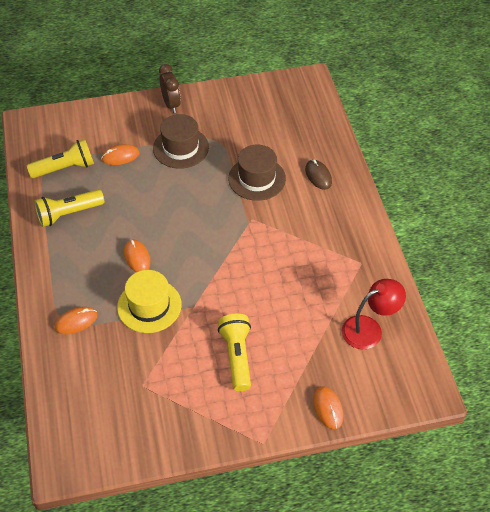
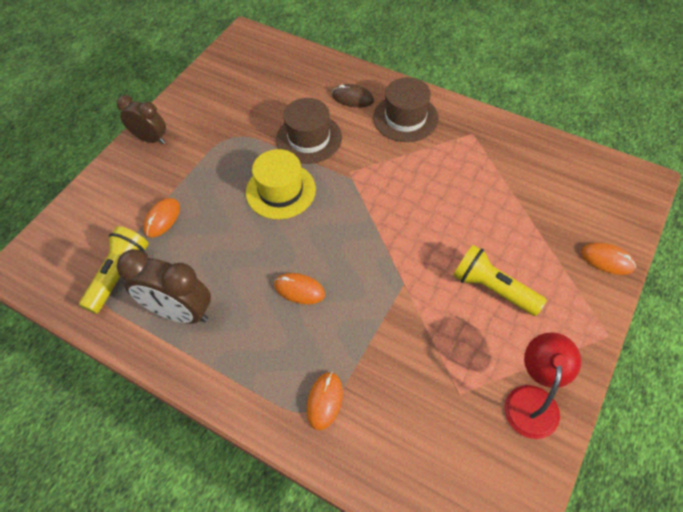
camera: 45 degrees left, 5 degrees up
(68, 214) = (180, 312): yellow flashlight -> brown clock
(149, 306) = (368, 320): yellow hat -> yellow hat (280, 191)
(180, 148) = (209, 166): brown hat -> brown hat (405, 118)
(369, 329) = (546, 175): red lamp -> red lamp (532, 400)

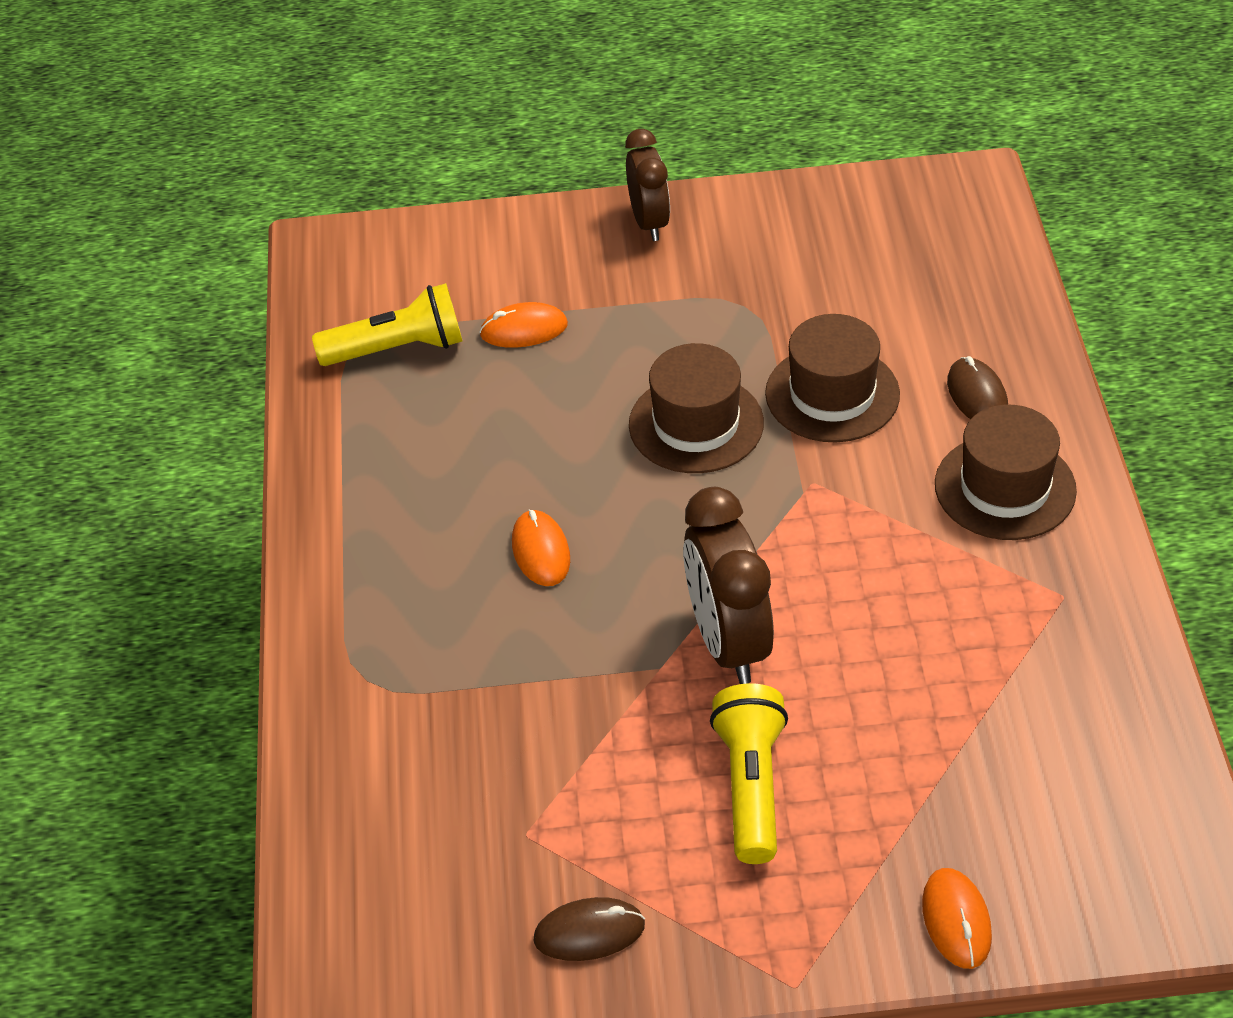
camera: 55 degrees right, 10 degrees down
(180, 312) = (395, 447): brown clock -> brown clock (727, 643)
(280, 191) = (696, 424): yellow hat -> brown hat
(324, 401) = (390, 683): orange mouse -> none
(532, 400) = (589, 932): red lamp -> brown mouse

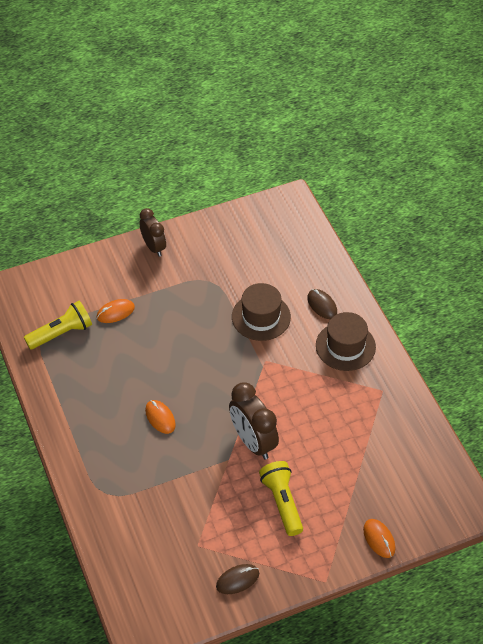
camera: 20 degrees left, 5 degrees up
(696, 424) = (207, 343): brown hat -> none

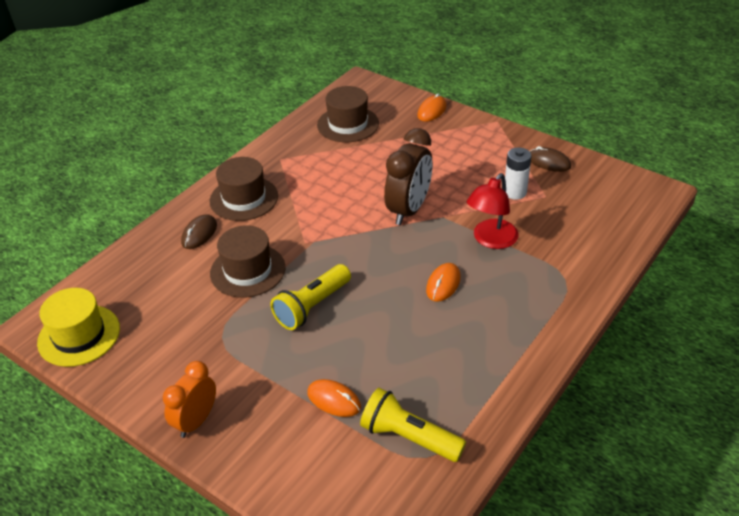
camera: 120 degrees left, 10 degrees down
(154, 247) = (196, 421): brown clock -> orange clock
(179, 474) = (491, 240): none -> red lamp
(219, 526) = (515, 192): none -> white battery
(266, 216) = (79, 335): none -> yellow hat
(282, 502) = (452, 168): yellow flashlight -> yellow flashlight (312, 306)
(402, 462) = (348, 124): none -> brown hat

